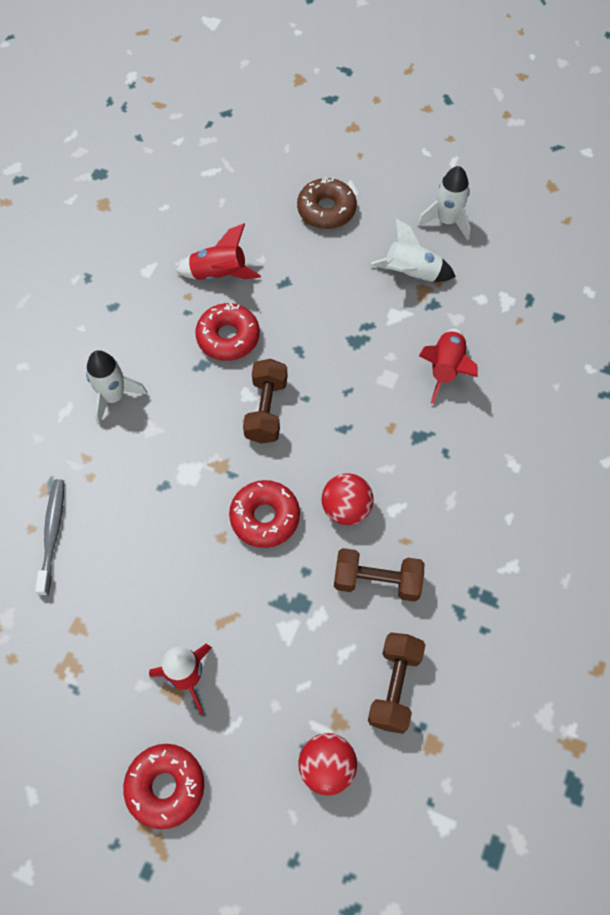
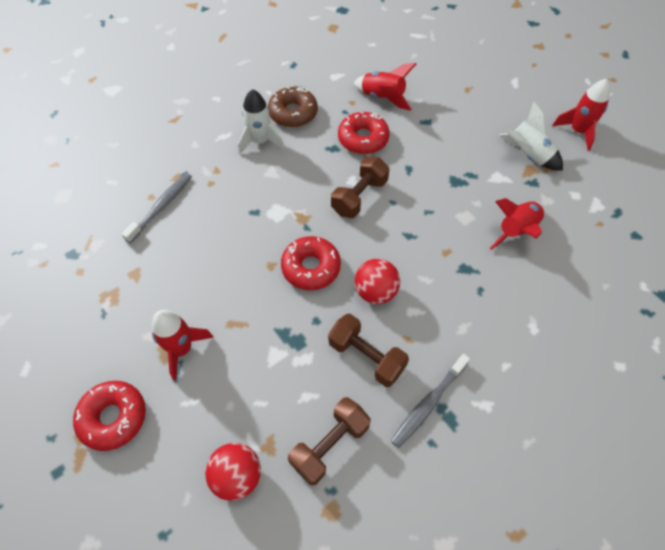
camera: 30 degrees right, 5 degrees down
(326, 210) = (487, 89): brown donut -> brown donut (293, 113)
(447, 221) = (578, 131): white rocket -> red rocket
(460, 594) = (428, 403): none -> grey toothbrush

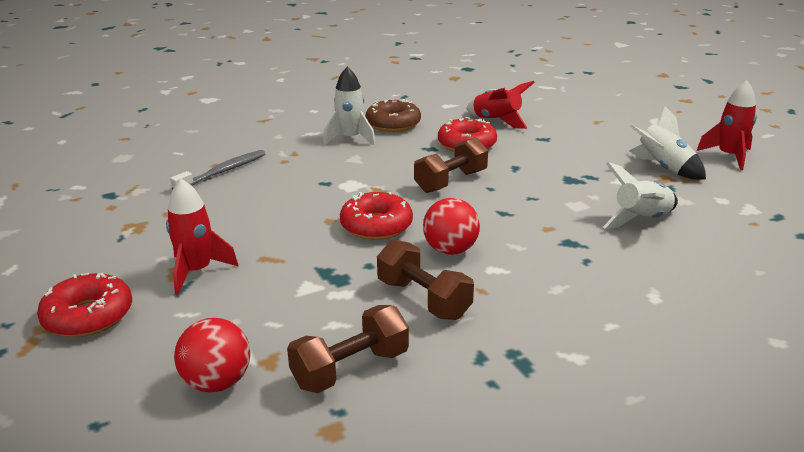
camera: 10 degrees right, 30 degrees down
(428, 403) = (496, 347): grey toothbrush -> none
(516, 231) = (641, 220): red rocket -> white rocket

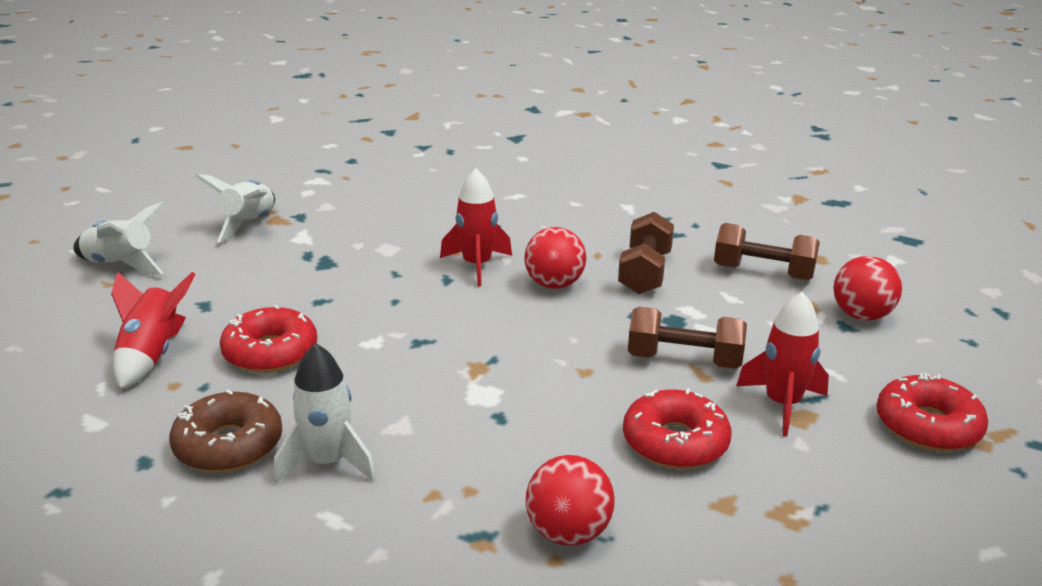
camera: 125 degrees left, 0 degrees up
(223, 172) = (568, 533): grey toothbrush -> red ball
(376, 226) = (559, 337): red donut -> red donut (675, 442)
(451, 181) = (402, 328): brown dumbbell -> brown dumbbell (684, 360)
(641, 220) = (389, 217): white rocket -> white rocket (121, 264)
(728, 156) = (187, 199): red rocket -> red rocket (477, 265)

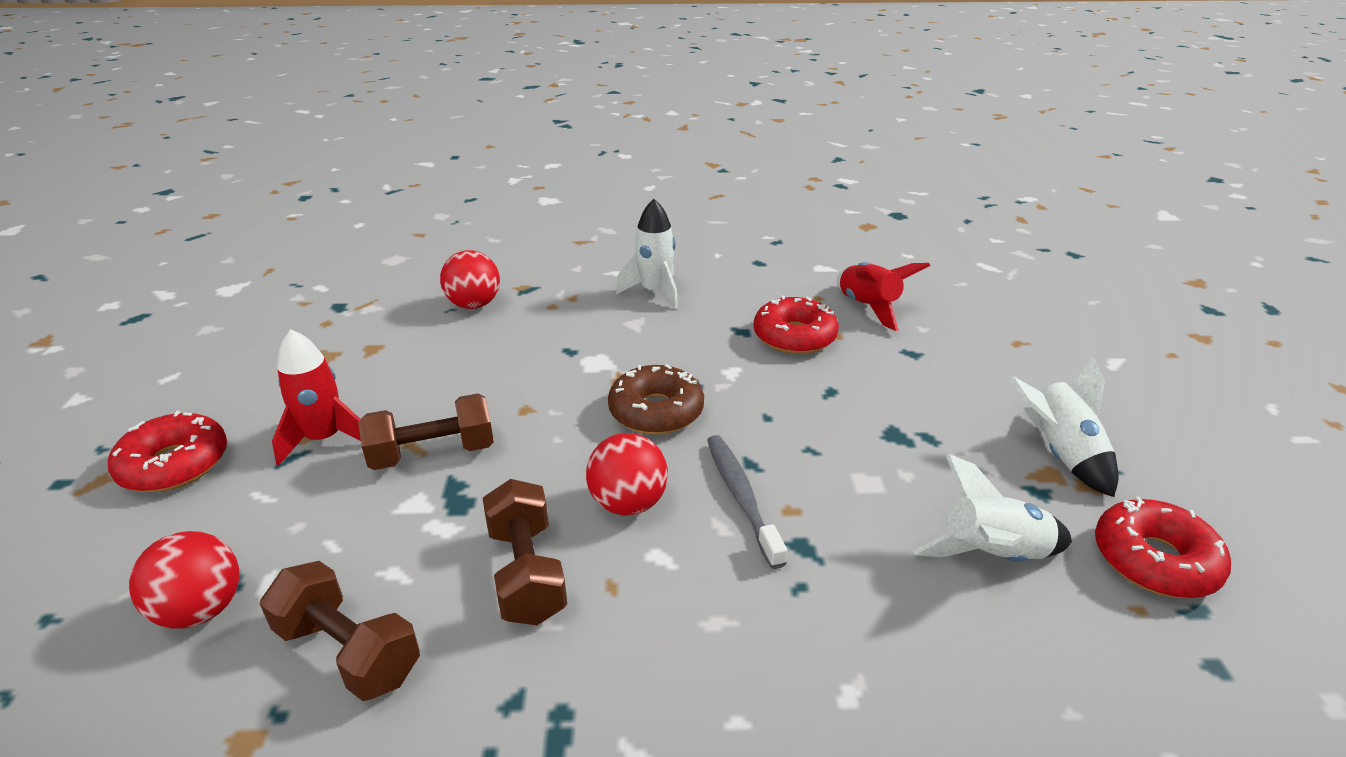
camera: 150 degrees right, 5 degrees up
(121, 264) = (1051, 360): white rocket -> white rocket (992, 555)
(228, 445) = (726, 282): brown donut -> brown donut (656, 411)
(477, 265) = (741, 497): red rocket -> grey toothbrush
(675, 442) = (420, 376): red donut -> red donut (1154, 560)
(763, 272) = (348, 652): brown dumbbell -> brown dumbbell turned 45 degrees clockwise

